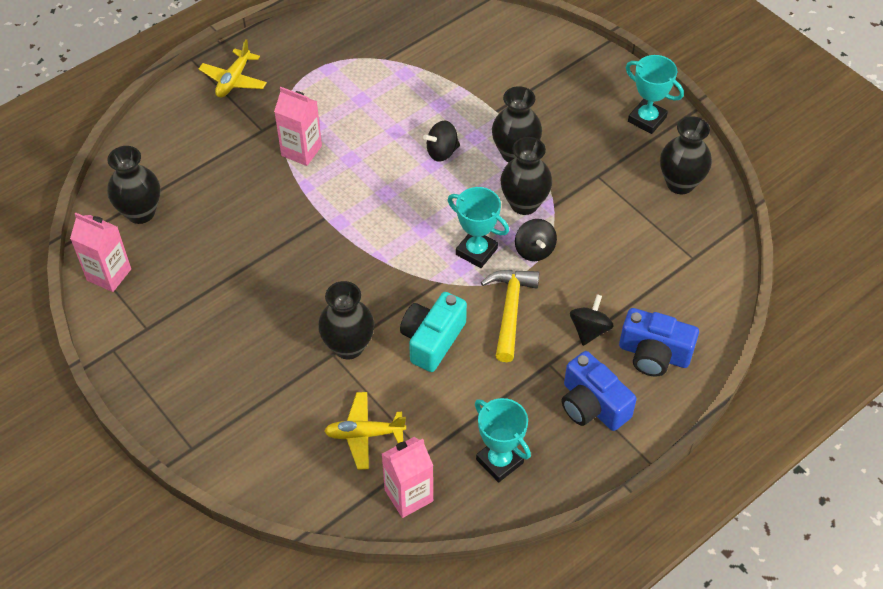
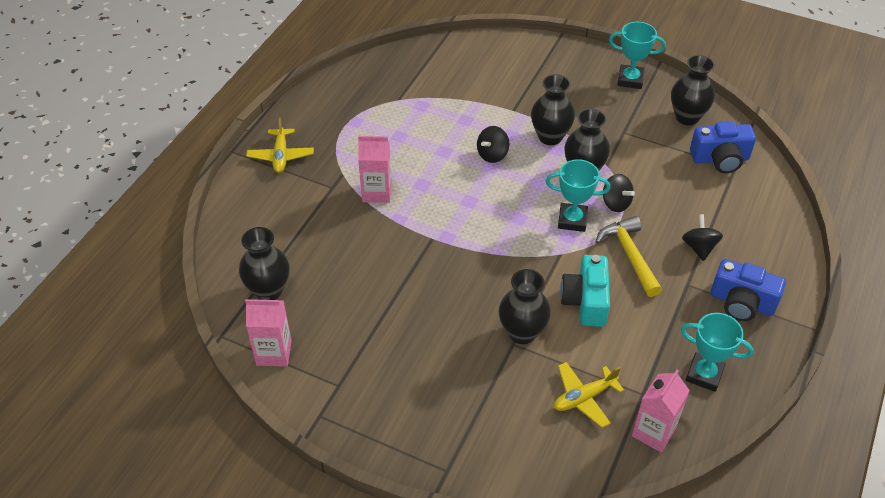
camera: 25 degrees left, 5 degrees down
(654, 354) = (758, 247): blue camera -> blue camera (720, 159)

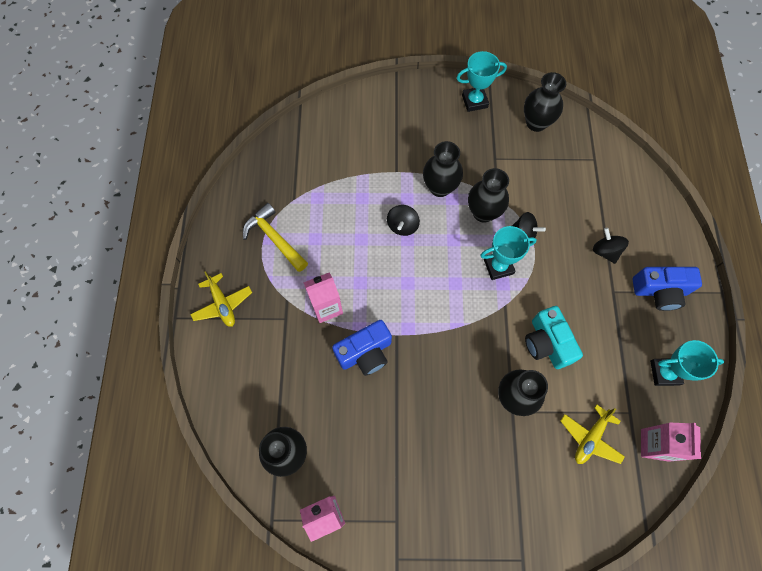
camera: 25 degrees left, 20 degrees up
(629, 255) = (558, 282): yellow hammer -> yellow hammer (274, 238)
(720, 159) = (580, 155): blue camera -> blue camera (365, 353)

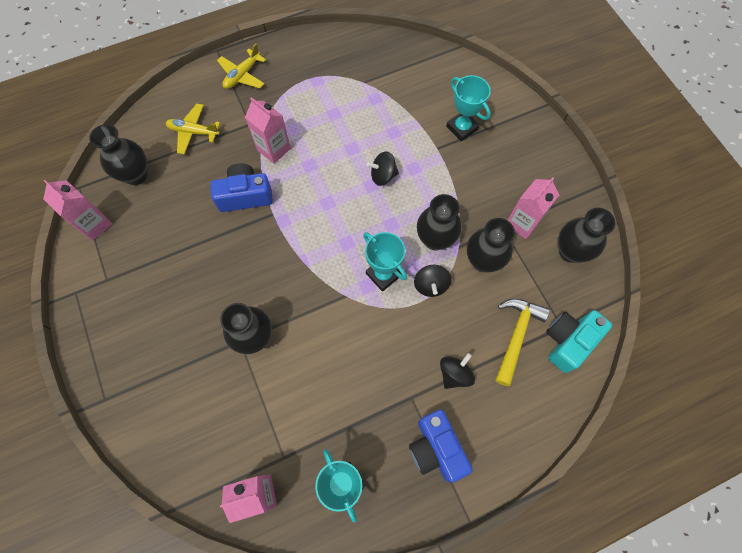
camera: 65 degrees right, 0 degrees up
(274, 238) = (319, 84): yellow hammer -> yellow hammer (516, 335)
(365, 353) = (245, 196): blue camera -> blue camera turned 135 degrees clockwise
(440, 187) = (441, 191): black vase -> black vase (482, 261)
(474, 101) = (559, 184): turquoise trophy -> turquoise trophy (462, 128)
(497, 143) = (522, 223): none -> pink carton
(547, 343) = (323, 349): turquoise camera -> turquoise camera (568, 341)
(590, 438) = (241, 424): yellow plane -> yellow plane (193, 132)

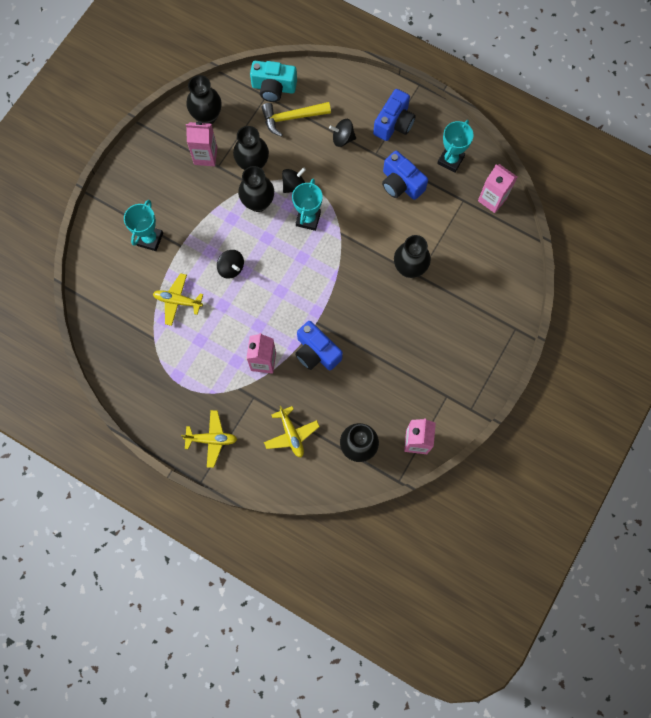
camera: 125 degrees left, 5 degrees up
(354, 399) = (401, 184): none -> blue camera
(383, 117) = (178, 301): none -> yellow plane

